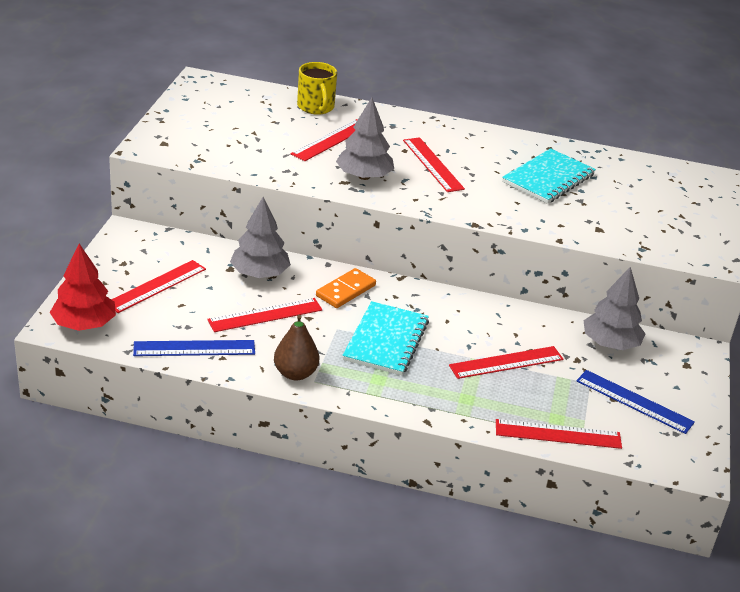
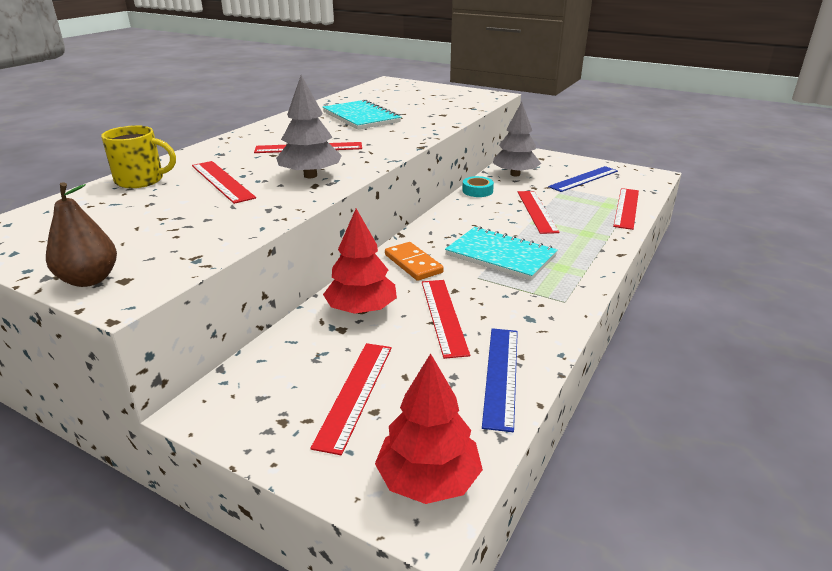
camera: 70 degrees left, 5 degrees down
(156, 286) = (355, 394): red ruler -> red ruler turned 45 degrees clockwise
(260, 274) = (361, 310): grey tree -> red tree
(295, 373) = (552, 310): brown pear -> brown pear (89, 280)
(538, 317) = (477, 191): none -> turquoise tape

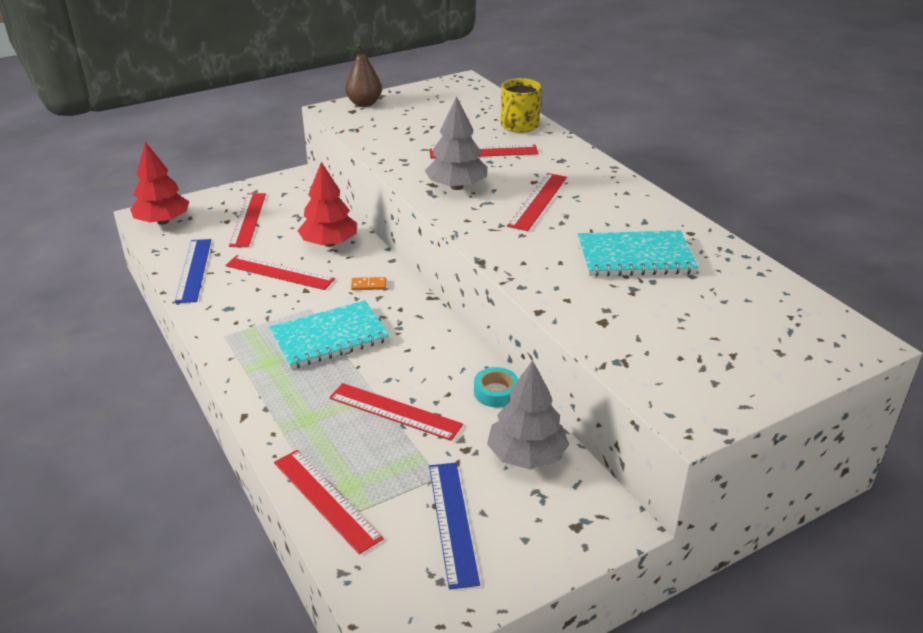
camera: 120 degrees right, 5 degrees up
(355, 394) = (248, 219): red ruler -> red ruler turned 45 degrees clockwise
(413, 264) = (368, 285): orange domino -> orange domino, size x0.55
(501, 375) = (193, 270): blue ruler -> blue ruler turned 45 degrees clockwise

